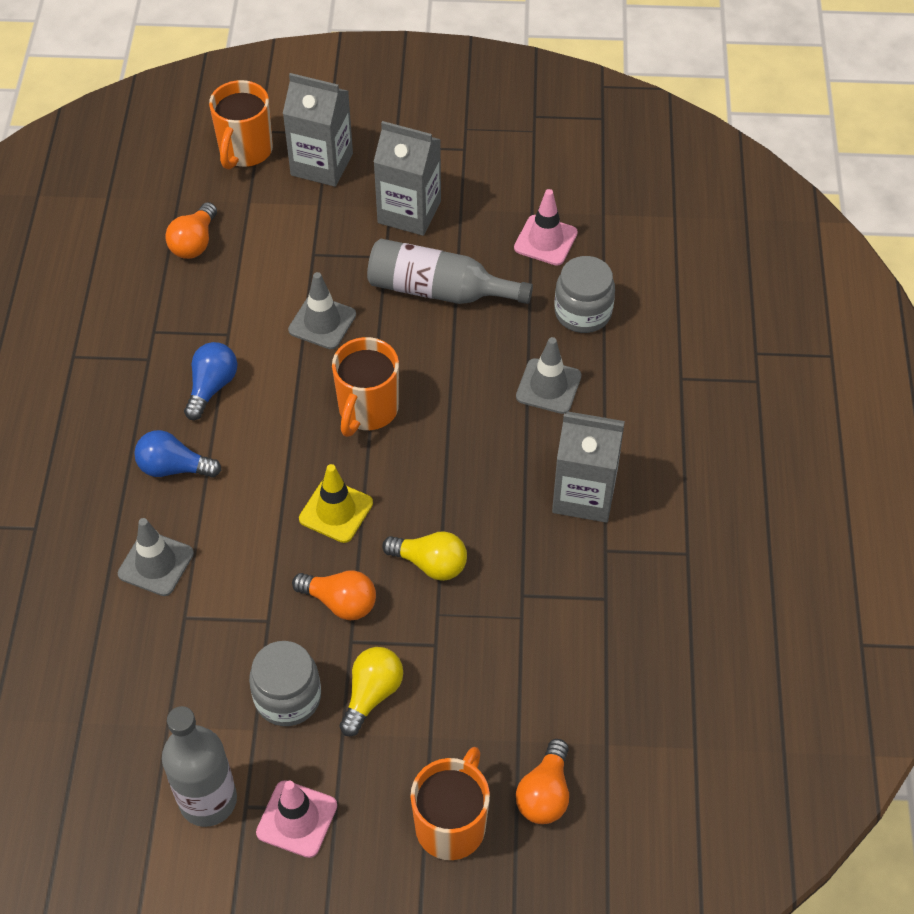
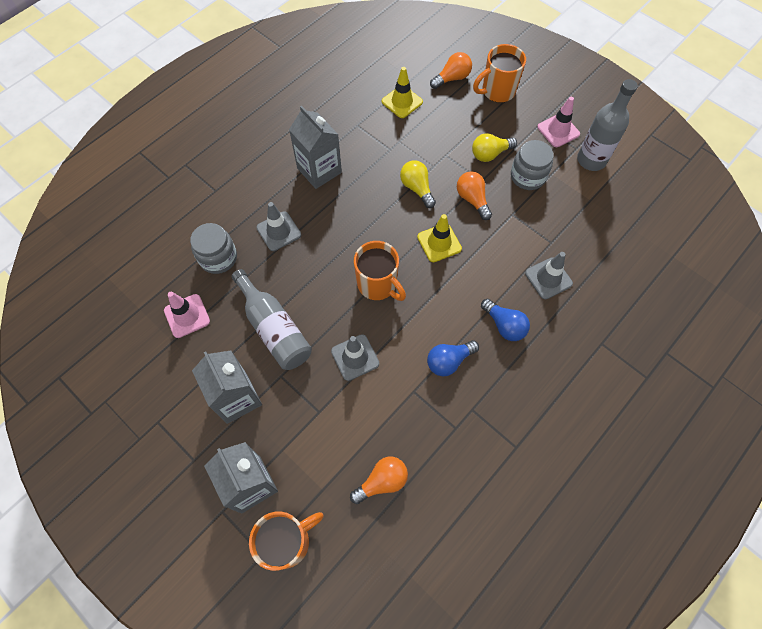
camera: 140 degrees left, 10 degrees up
(367, 410) = (378, 285): orange mug -> orange mug turned 75 degrees clockwise
(580, 687) = (402, 102): none -> yellow traffic cone

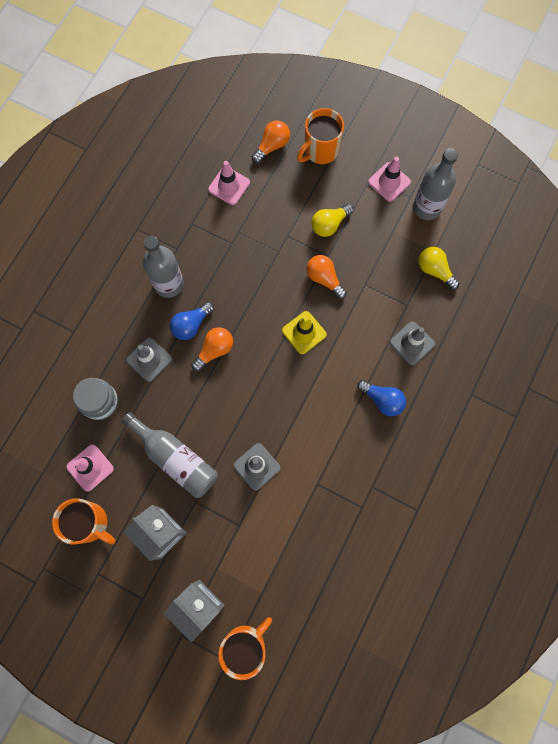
camera: 15 degrees left, 10 degrees up
(319, 170) = (169, 284): grey carton -> grey bottle
(378, 285) = (258, 390): orange mug -> orange mug (90, 523)
(382, 481) = (311, 572): orange light bulb -> orange light bulb (214, 350)
(402, 102) = (229, 186): yellow traffic cone -> pink traffic cone
(417, 188) = (268, 280): yellow light bulb -> yellow light bulb (435, 270)
(449, 361) = (341, 447): blue light bulb -> blue light bulb (191, 325)
(527, 176) = (371, 240): grey jar -> none

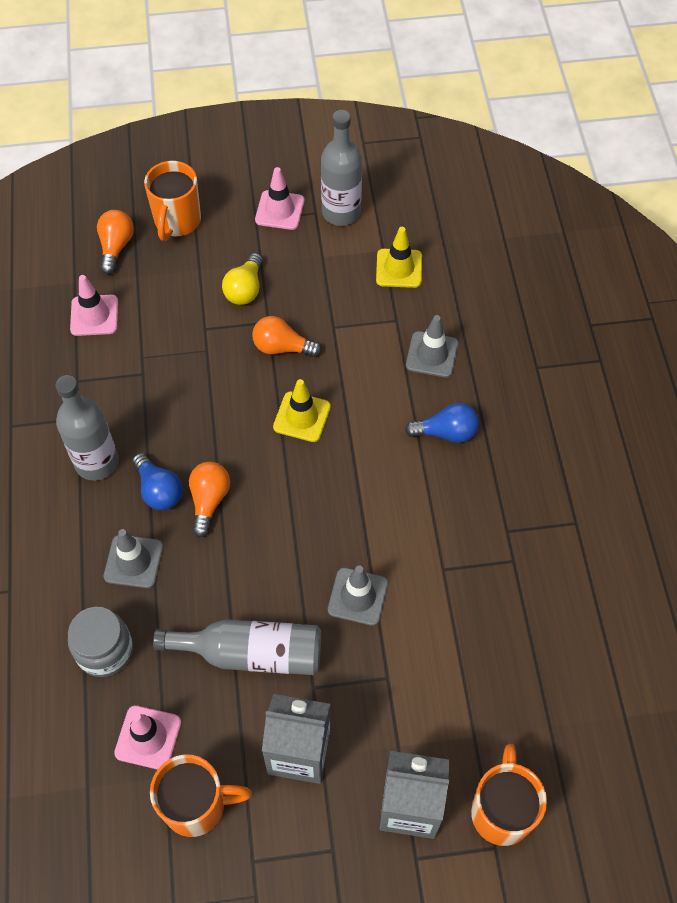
camera: 35 degrees left, 15 degrees down
(191, 325) = (159, 490): blue light bulb -> blue light bulb turned 45 degrees counterclockwise
(435, 270) = (399, 268): yellow light bulb -> yellow traffic cone

